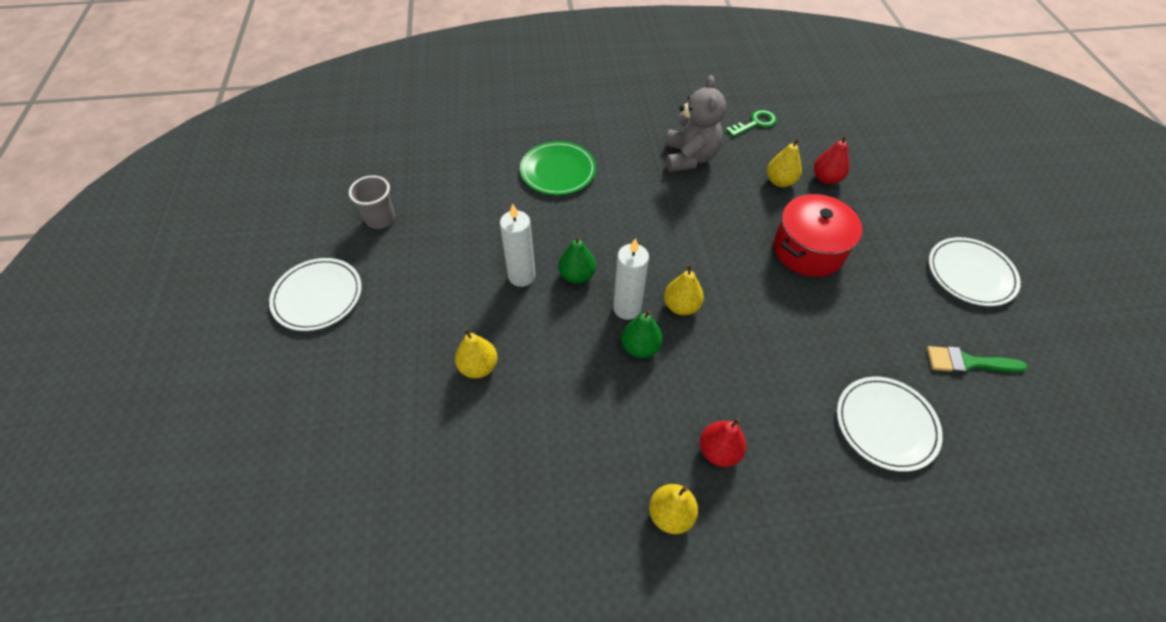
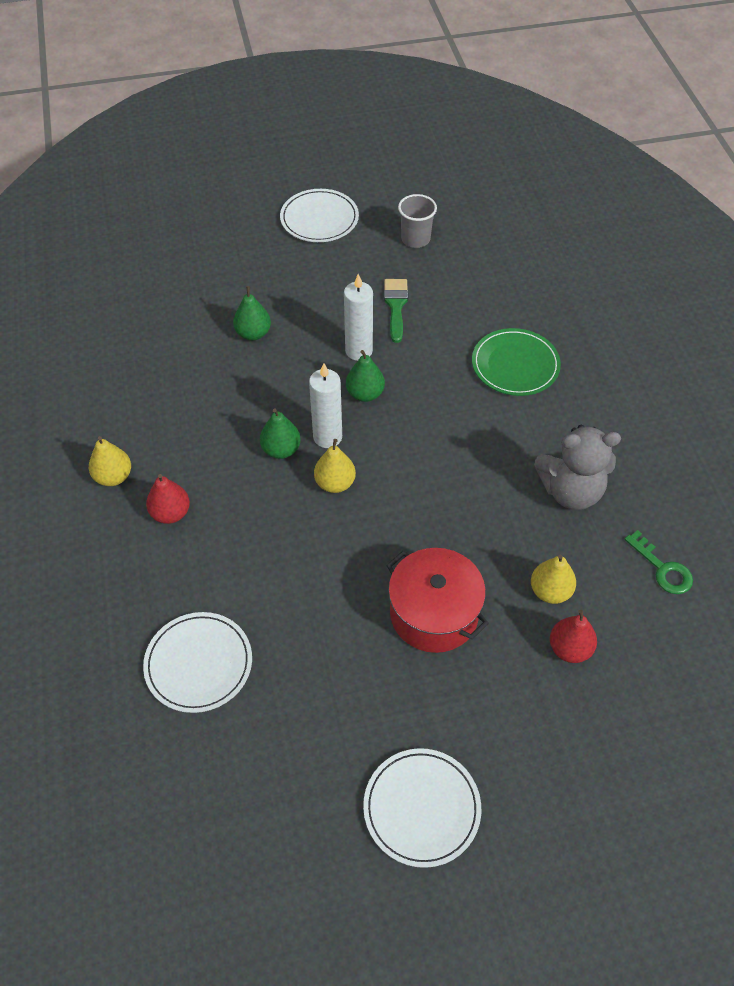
camera: 85 degrees right, 0 degrees up
(478, 367) = (253, 333): yellow pear -> green pear
(967, 362) = (280, 768): green brush -> green brush (396, 306)

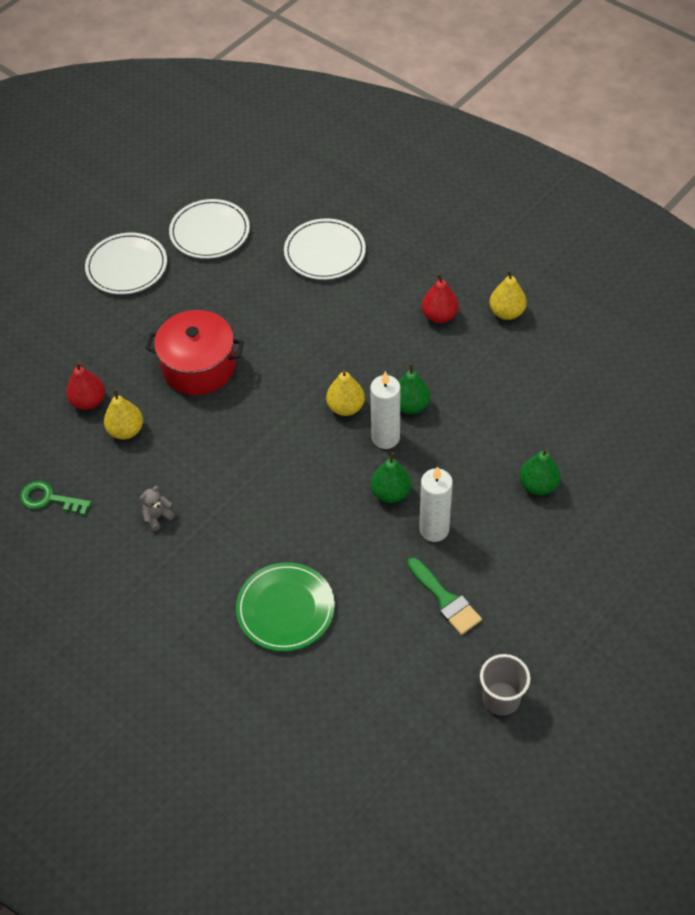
camera: 145 degrees right, 0 degrees up
(319, 219) = (619, 656): white plate -> white plate (210, 232)
(570, 491) = (157, 517): grey teddy bear -> grey teddy bear, size x0.42

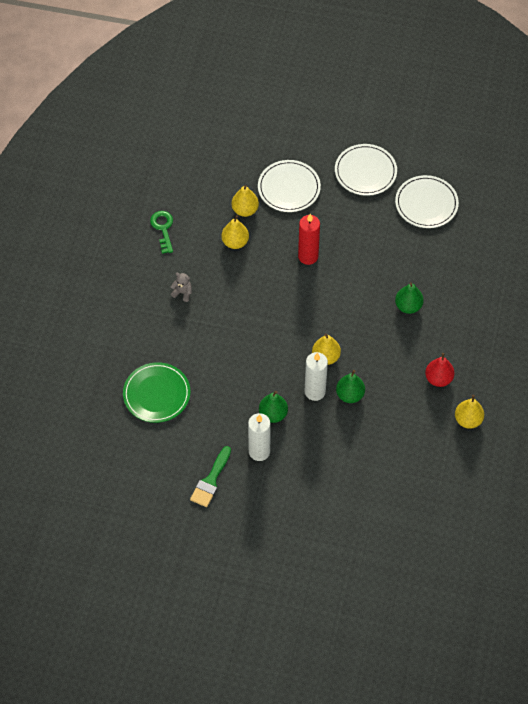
camera: 60 degrees right, 5 degrees up
(89, 401) = (245, 210): red pear -> yellow pear
(199, 367) = (308, 256): red pot -> red candle
(324, 252) = (452, 281): white plate -> white plate (289, 188)
(501, 698) = (158, 541): grey cup -> none
(538, 485) = (329, 500): green pear -> green pear (408, 306)

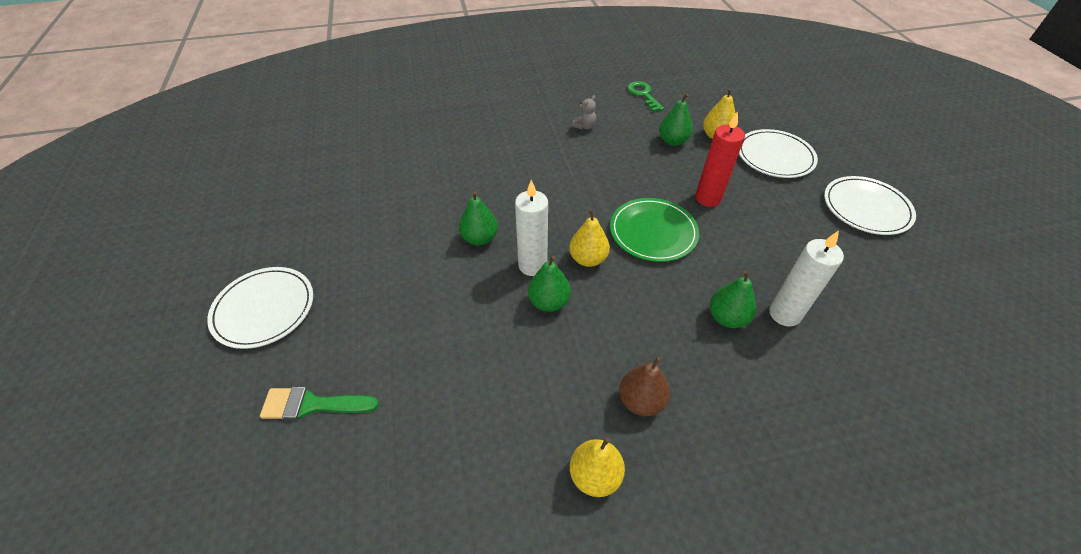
camera: 65 degrees right, 10 degrees down
(156, 394) = (457, 146): green plate -> green plate (653, 232)
(163, 228) = (643, 95): green key -> green key turned 75 degrees counterclockwise
(182, 293) = (584, 126): grey teddy bear -> grey teddy bear turned 45 degrees clockwise
(210, 480) = (367, 216): green brush -> green brush (312, 405)
(235, 242) = (672, 141): yellow pear -> green pear
(259, 451) = (422, 243): white candle -> white candle (784, 314)
(426, 203) = (893, 281): white plate -> white plate (264, 309)
(438, 378) = (641, 401): red pear -> brown pear

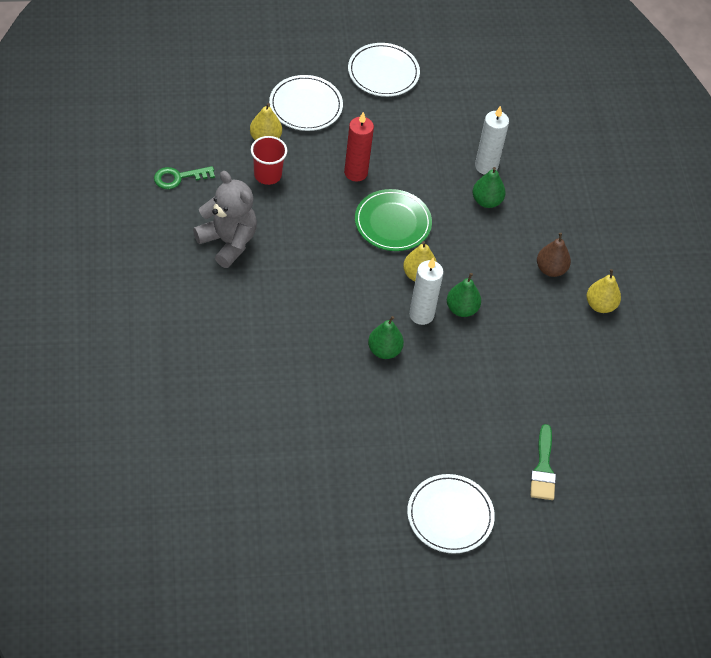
camera: 90 degrees left, 5 degrees up
(584, 126) = (228, 242): grey teddy bear -> grey teddy bear, size x2.39
(672, 141) = (267, 175): green pear -> red cup

